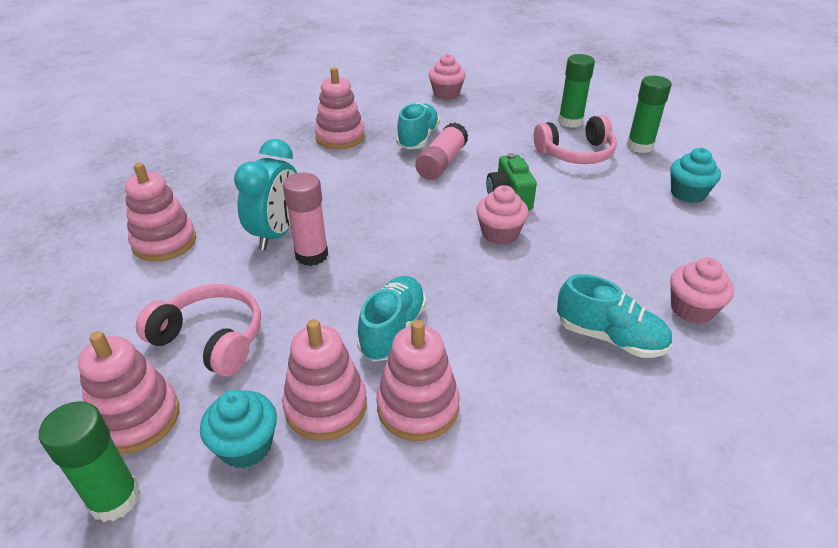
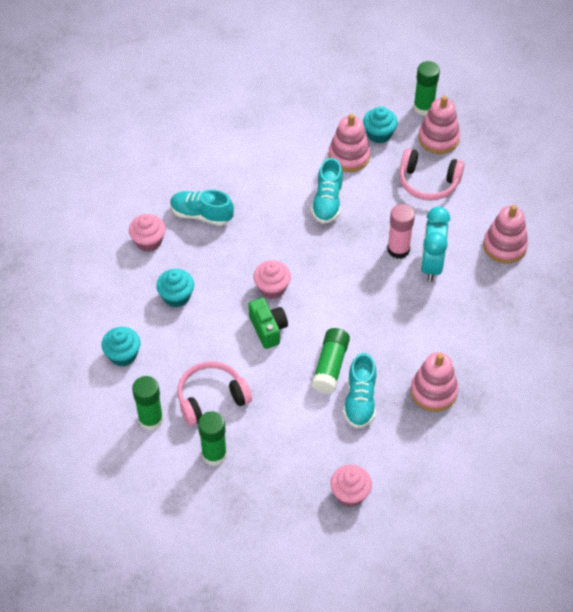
camera: 170 degrees right, 15 degrees up
(418, 407) = (303, 162): pink stacking toy -> none
(441, 163) = (330, 366): pink glue stick -> green glue stick
(632, 239) = (176, 296): none -> turquoise cupcake

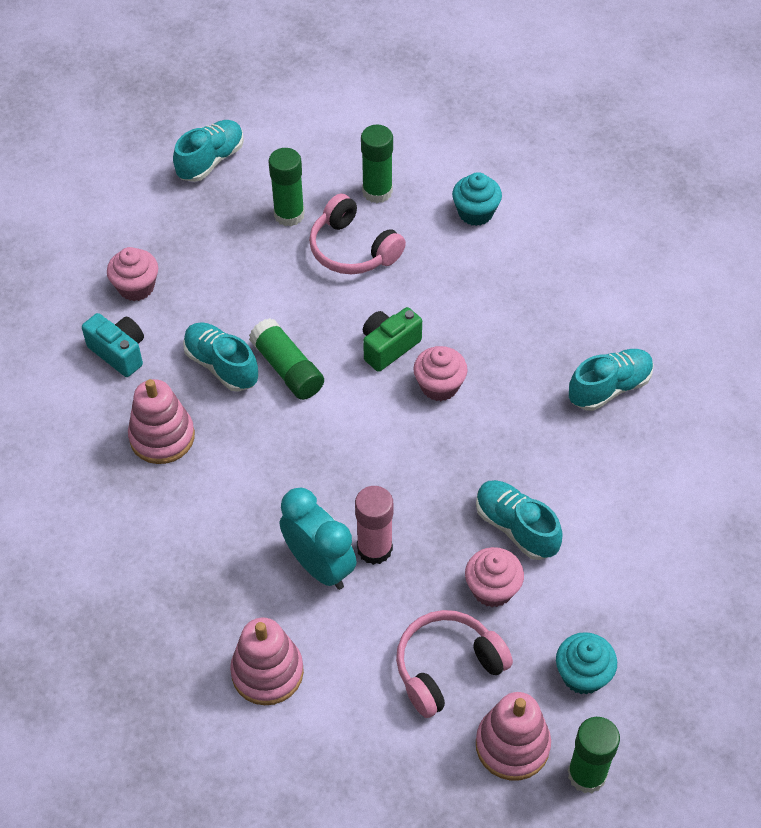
camera: 130 degrees right, 0 degrees up
(148, 241) = (612, 317): pink cupcake -> pink cupcake (492, 589)
(176, 296) = (509, 296): turquoise cupcake -> none
(208, 539) = (211, 161): none -> turquoise shoe
(211, 398) = (353, 249): pink headphones -> pink headphones turned 120 degrees clockwise
(268, 329) = (389, 347): green camera -> green camera turned 120 degrees clockwise
(349, 156) = (573, 608): pink stacking toy -> none
(403, 461) = (119, 352): none -> turquoise camera

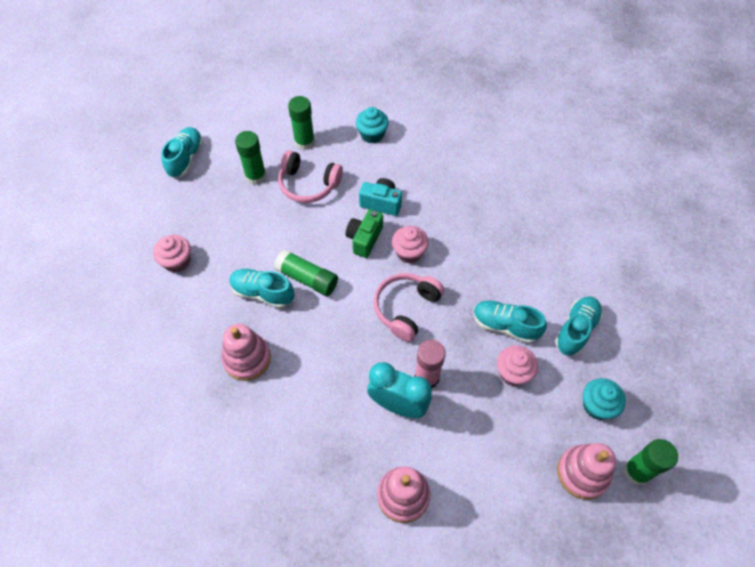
camera: 25 degrees left, 5 degrees up
(119, 352) = (187, 311): turquoise camera -> turquoise camera (381, 203)
(447, 667) = (515, 438): pink headphones -> pink headphones (406, 308)
(609, 388) = (510, 214): turquoise shoe -> turquoise shoe (576, 330)

